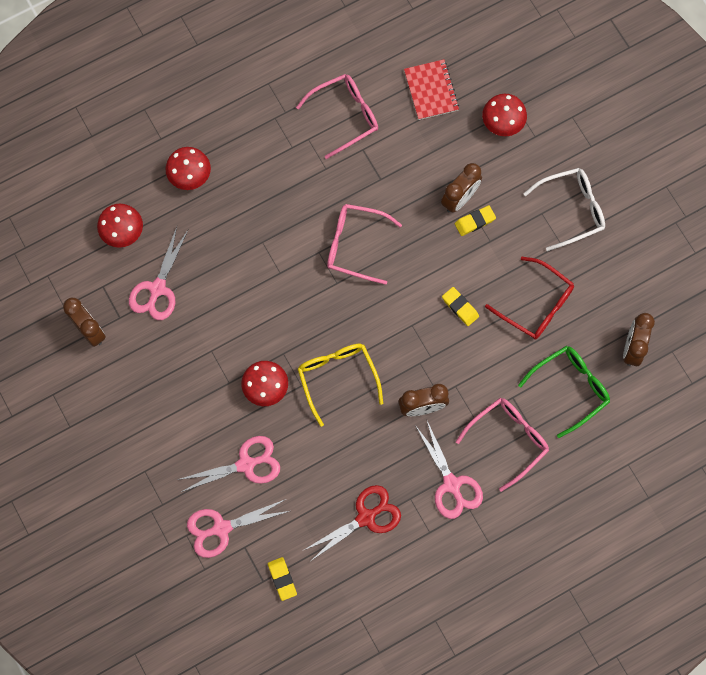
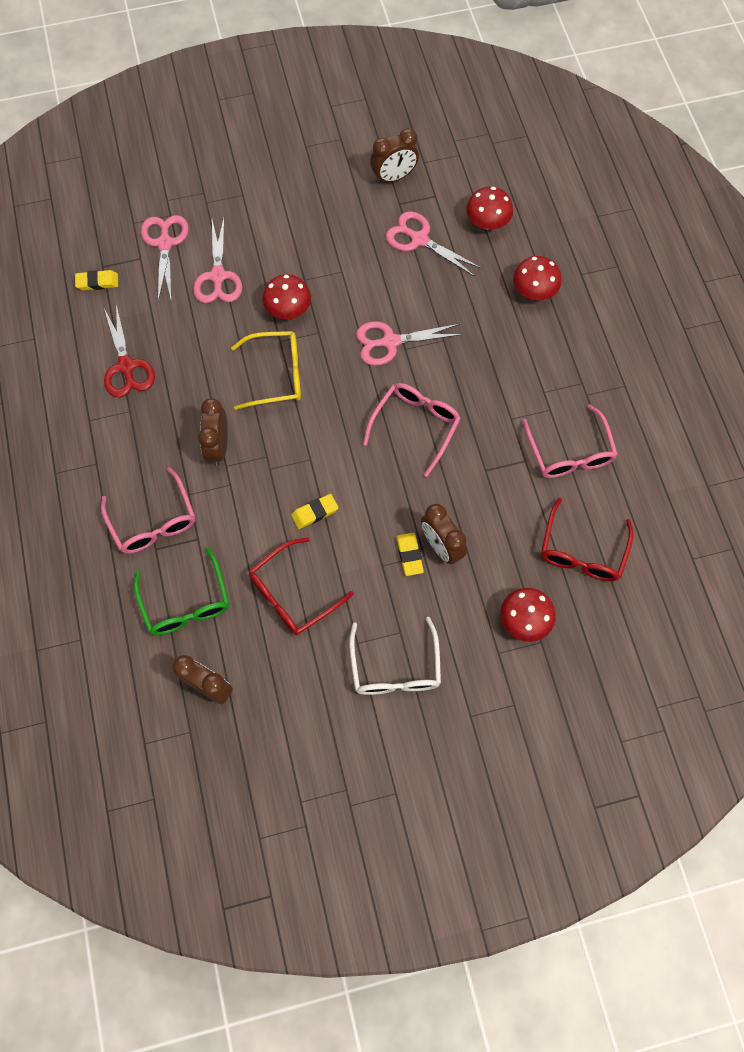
camera: 105 degrees right, 5 degrees down
(431, 90) = (582, 551): red notebook -> red glasses
(451, 484) = (128, 453): pink scissors -> pink scissors (390, 342)

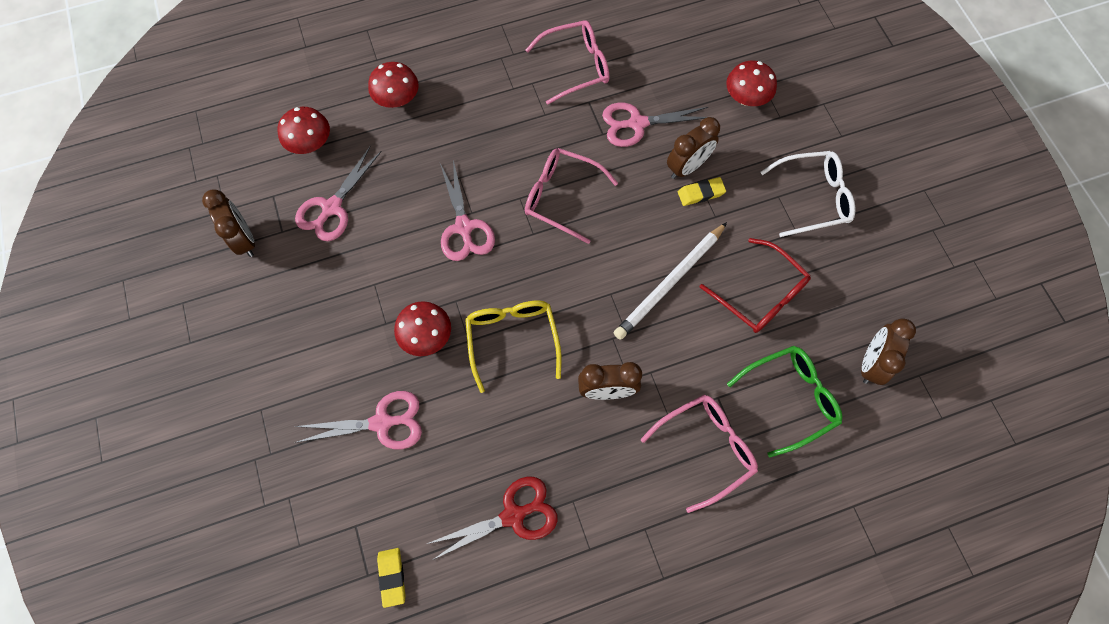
camera: 95 degrees left, 0 degrees up
(165, 243) = (333, 496): pink scissors -> pink scissors (637, 123)
(315, 512) = (670, 283): yellow eraser -> white pencil
(582, 551) = (672, 56): red glasses -> none

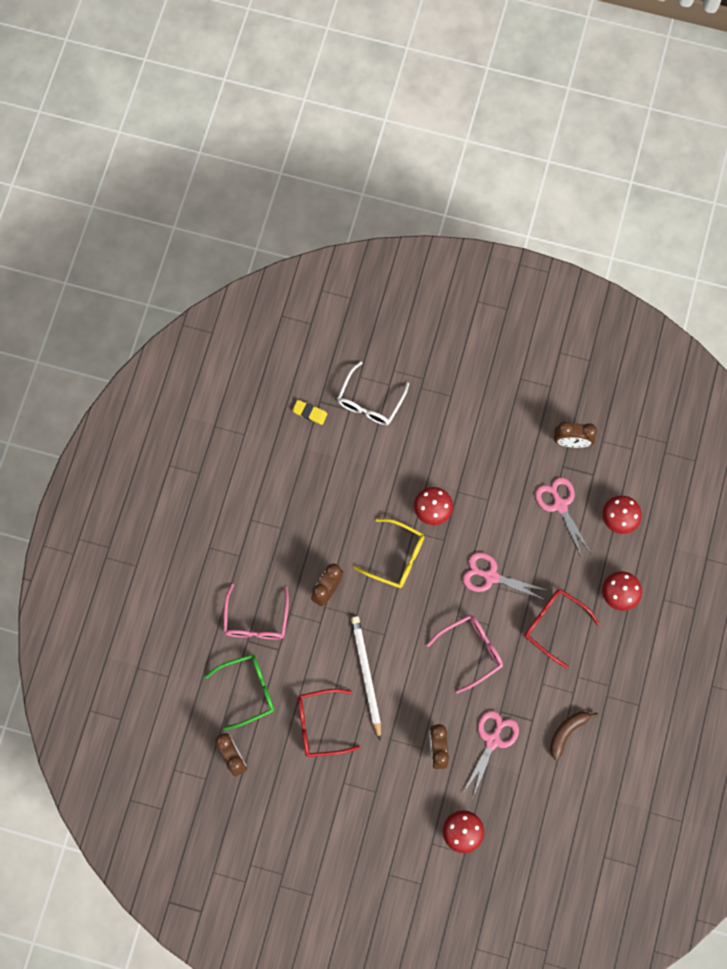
camera: 125 degrees right, 5 degrees up
(382, 423) = (397, 455): pink scissors -> none
(474, 138) = (554, 625): none -> red glasses
(513, 515) = (296, 492): red scissors -> none
(576, 66) = (567, 732): pink glasses -> brown banana
(701, 193) = (412, 742): yellow eraser -> none
(790, 399) = (248, 690): green glasses -> green glasses turned 120 degrees counterclockwise
(813, 198) = (358, 814): white glasses -> white glasses (370, 401)

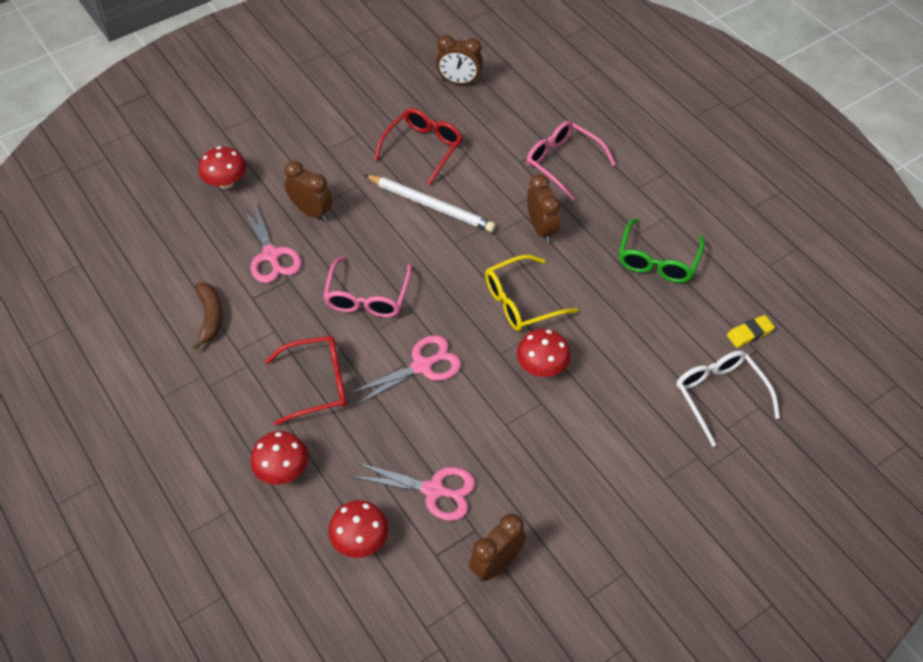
camera: 130 degrees right, 20 degrees down
(248, 690) = (504, 121): green glasses -> green glasses (658, 260)

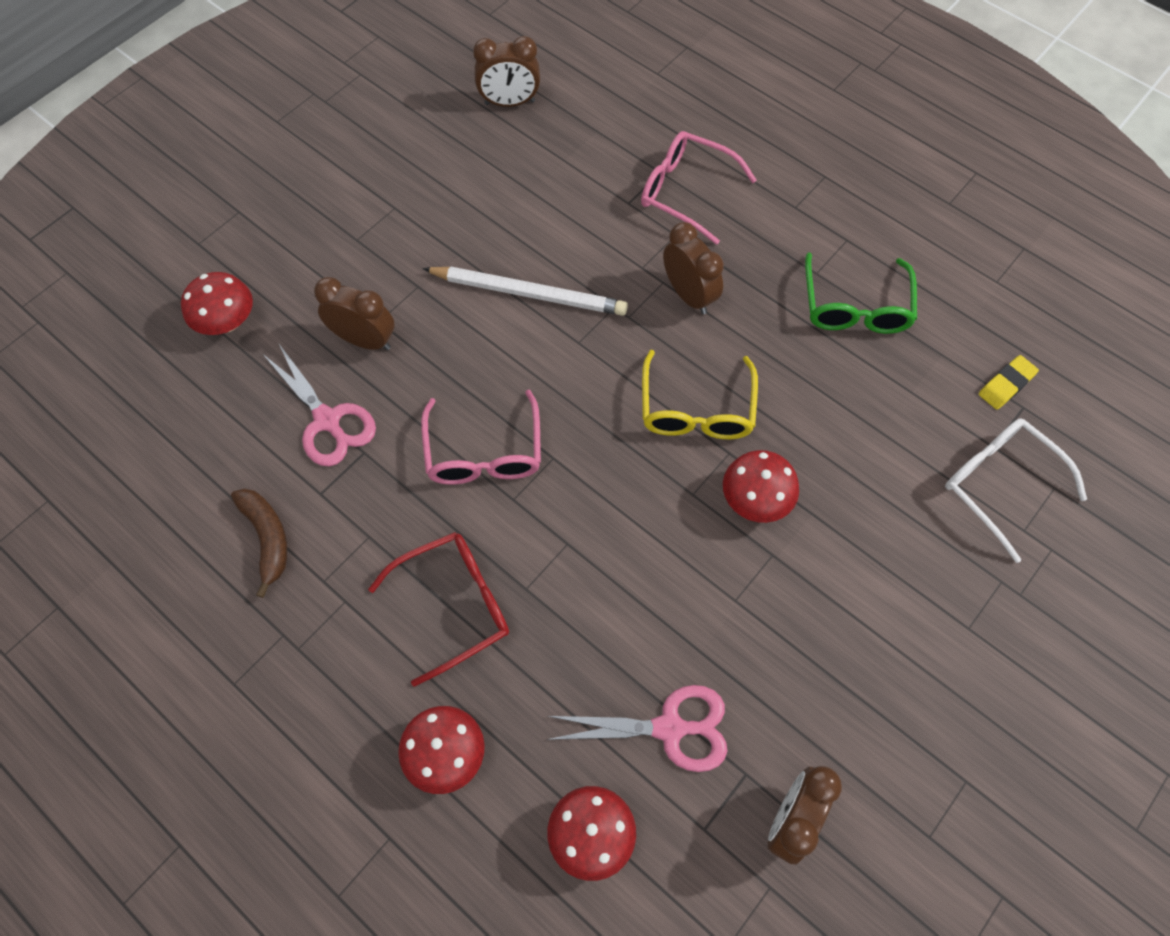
camera: 15 degrees left, 10 degrees up
(422, 366) = (593, 540): pink scissors -> none
(423, 148) = (491, 211): red glasses -> none
(521, 301) = (696, 409): yellow glasses -> yellow glasses turned 45 degrees counterclockwise

